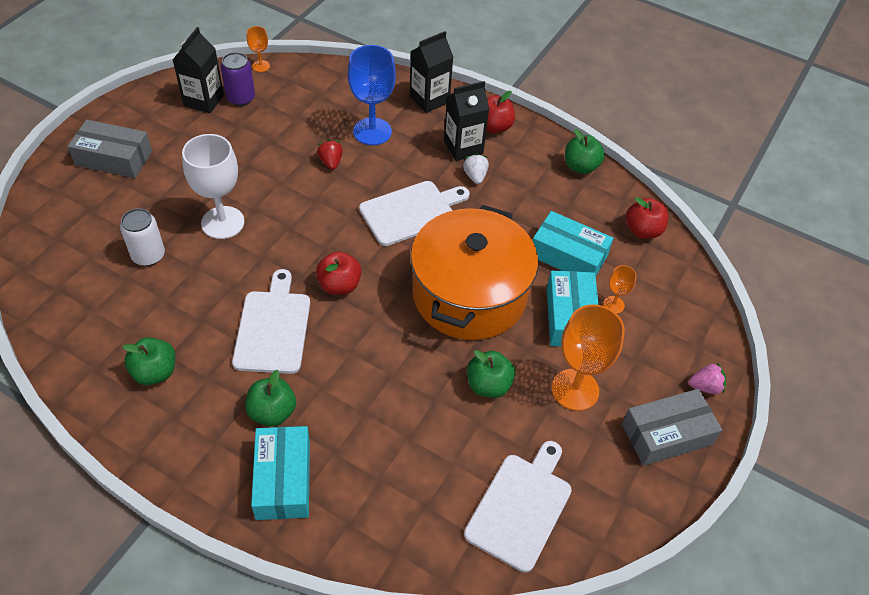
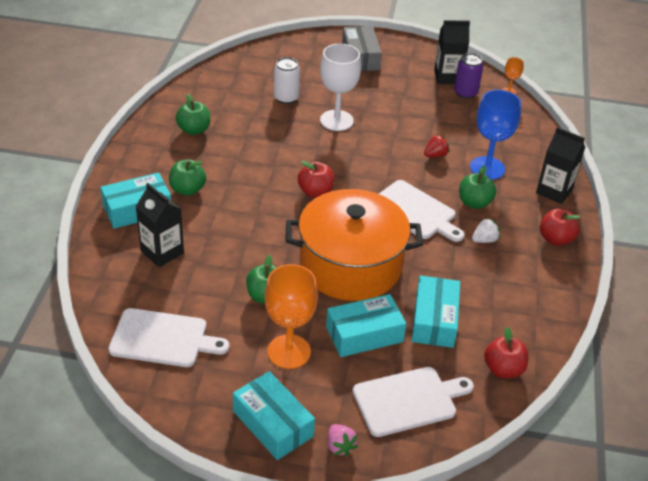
camera: 70 degrees right, 10 degrees down
(273, 328) = (257, 170): white cutting board -> white cutting board (408, 400)
(463, 147) = (513, 225): black carton -> black carton (162, 252)
(580, 166) = (553, 308): green apple -> green apple (474, 203)
(613, 305) = (397, 362): orange goblet -> none
(666, 434) = (273, 424): grey box -> turquoise box

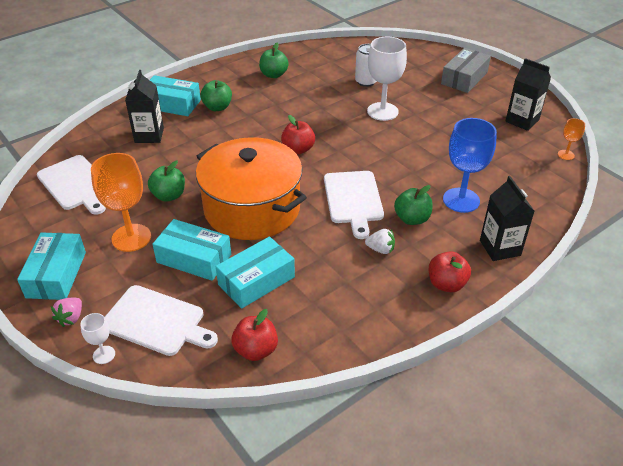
camera: 45 degrees right, 0 degrees up
(407, 452) = (104, 355): none -> white goblet
(435, 155) = (428, 169): red strawberry -> none
(465, 93) = (522, 138): purple can -> none

